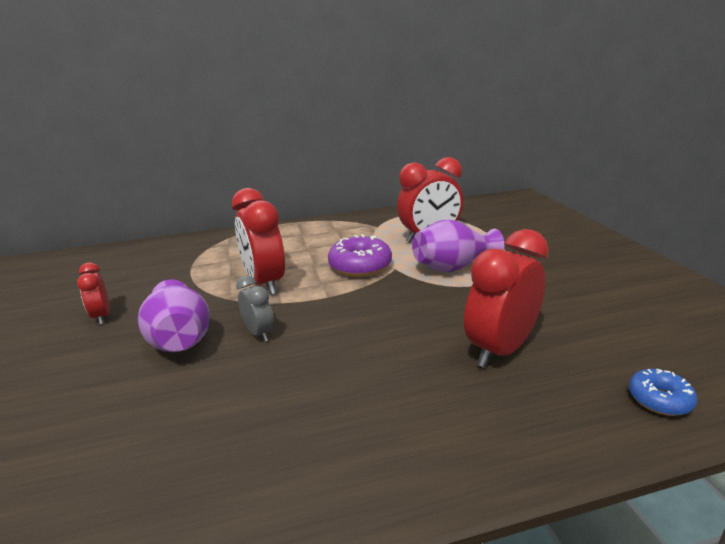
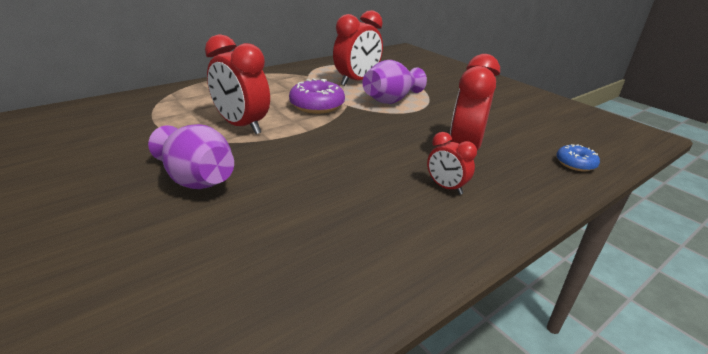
camera: 25 degrees left, 5 degrees up
(102, 316) = (89, 172): red clock -> red clock (446, 187)
(259, 333) = (270, 164): grey clock -> none

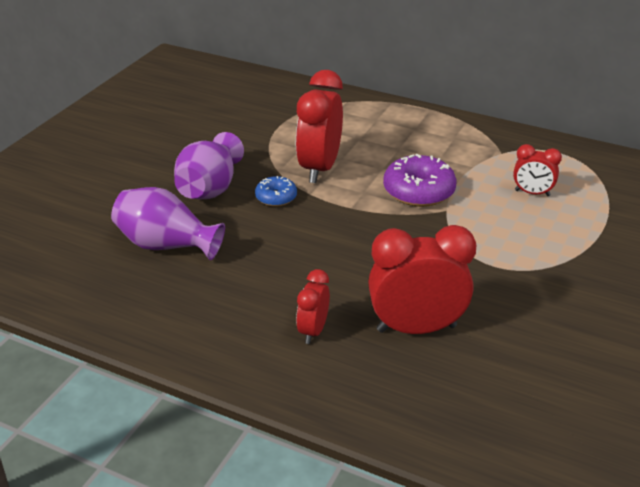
camera: 65 degrees right, 5 degrees up
(357, 81) = (532, 193): red clock -> red clock, size x0.53
(391, 100) = (503, 237): purple vase -> purple vase (166, 245)
(575, 164) = (472, 434): blue donut -> blue donut (276, 197)

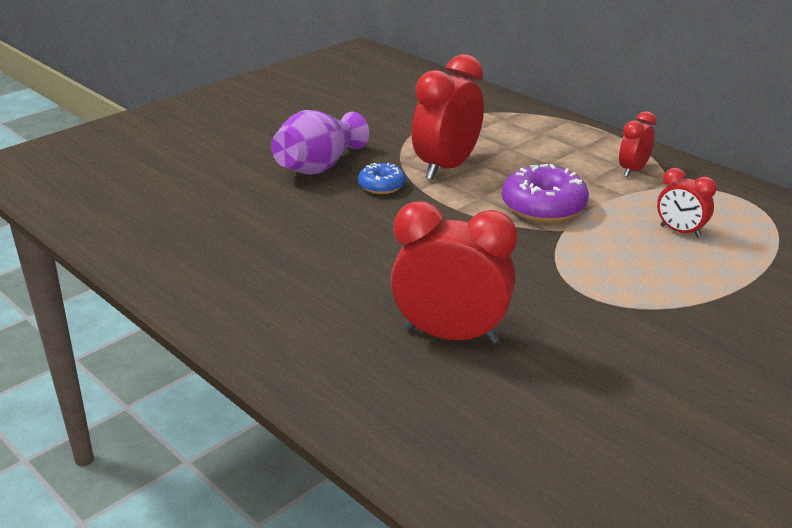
camera: 20 degrees right, 5 degrees down
(166, 245) = (241, 208): purple vase -> none
(313, 331) = (335, 314): red clock -> red clock (633, 170)

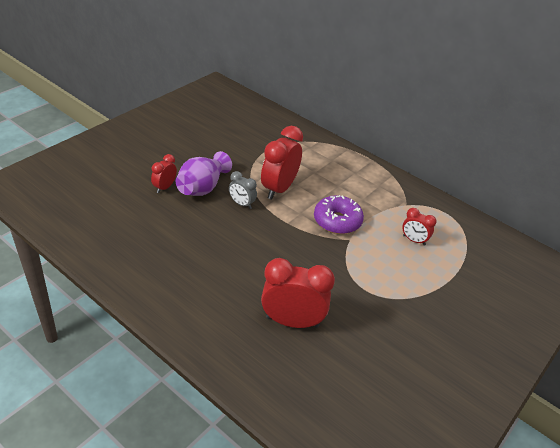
camera: 10 degrees left, 10 degrees up
(381, 186) = (242, 204): blue donut -> grey clock
(633, 170) = (386, 191): red clock -> red clock (164, 187)

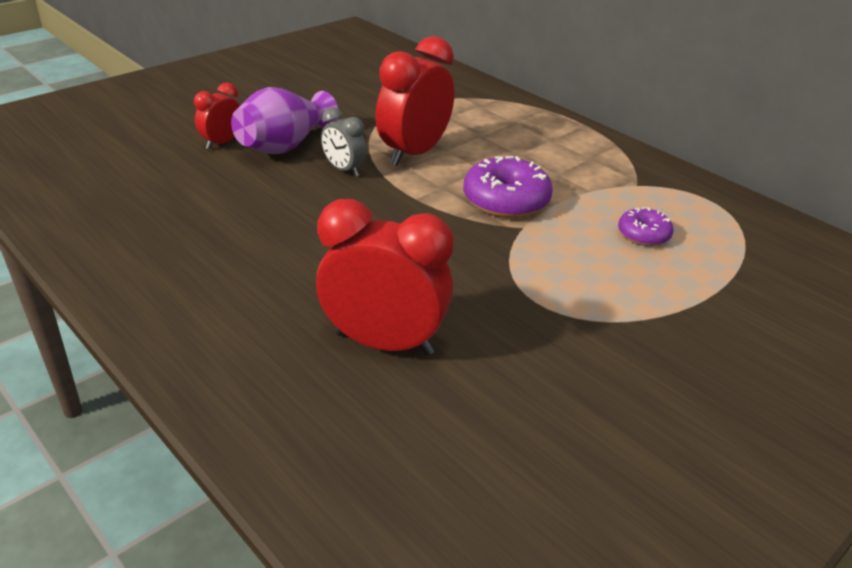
camera: 10 degrees right, 5 degrees down
(414, 240) = (643, 235): red clock -> purple donut

